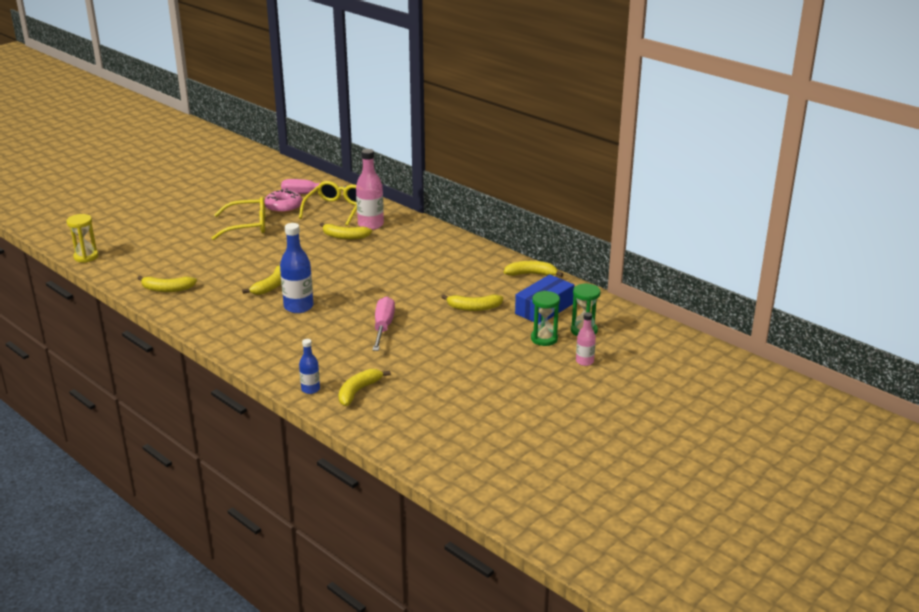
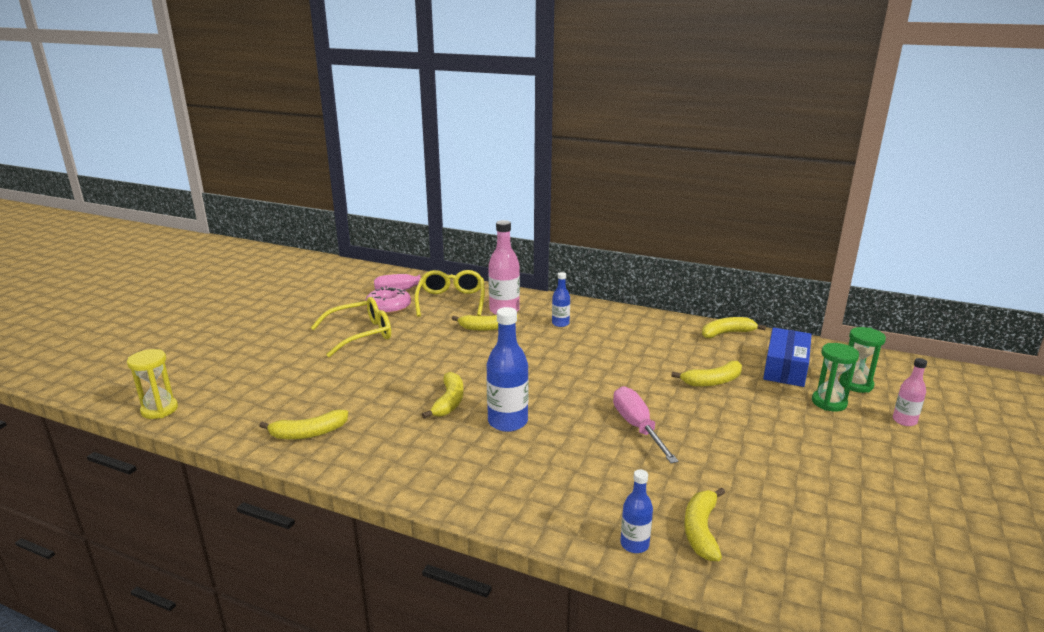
camera: 20 degrees left, 5 degrees down
(404, 243) = (560, 323): none -> blue bottle

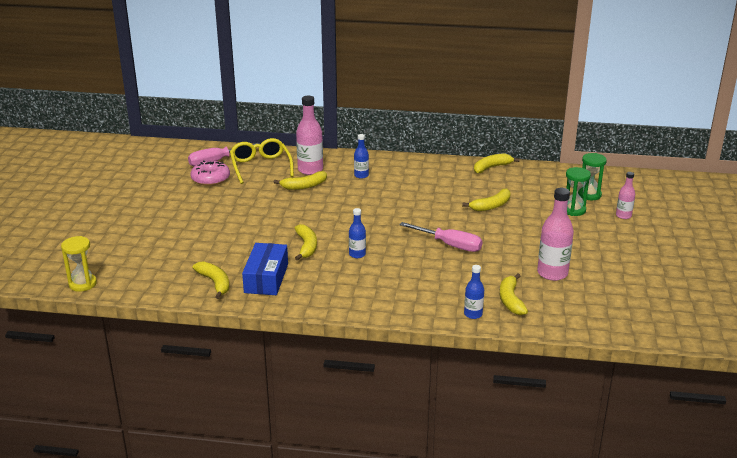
camera: 15 degrees left, 5 degrees up
(308, 433) = (215, 283): yellow banana -> yellow banana turned 90 degrees counterclockwise
(361, 334) = (202, 205): yellow glasses -> none
(507, 422) = (357, 254): blue bottle -> blue bottle, size x0.56
(637, 427) = (449, 245): pink screwdriver -> pink screwdriver turned 150 degrees clockwise
(778, 495) = (552, 273): none -> pink bottle
(785, 368) = (539, 189): blue box -> blue box (266, 278)

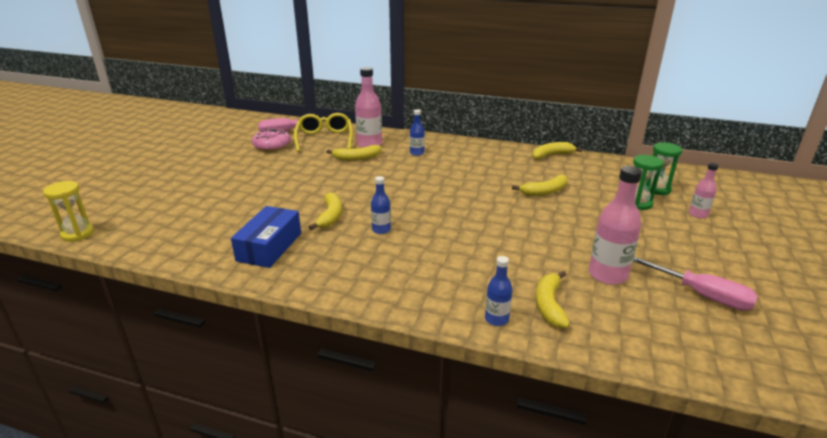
camera: 10 degrees right, 0 degrees up
(215, 283) = (212, 246): yellow banana -> none
(449, 245) = (488, 229): pink screwdriver -> pink screwdriver (701, 295)

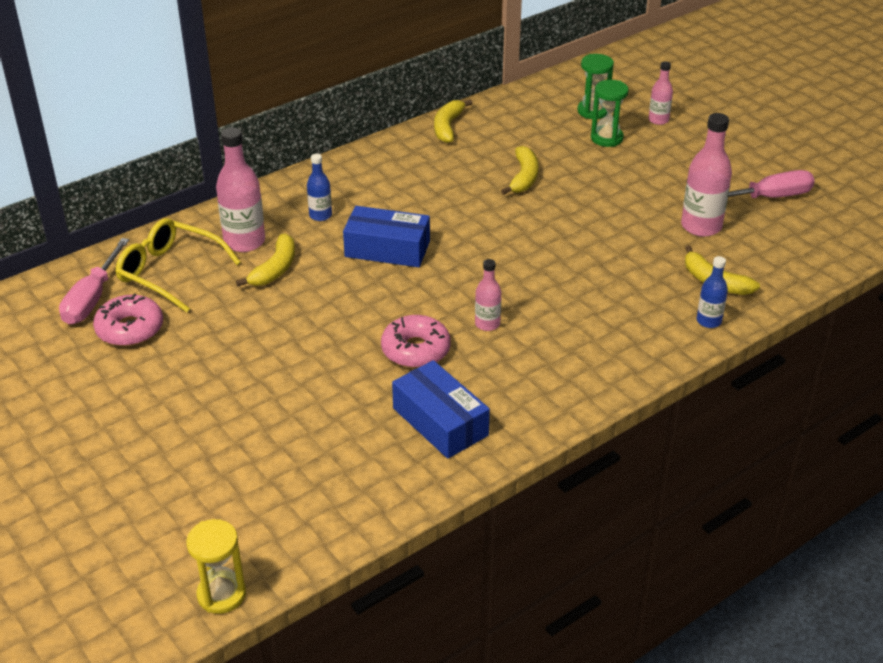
camera: 55 degrees left, 10 degrees up
(330, 216) = (416, 350): yellow banana -> pink donut
(381, 230) = (487, 324): blue bottle -> pink bottle
(413, 178) = (387, 249): none -> blue box

